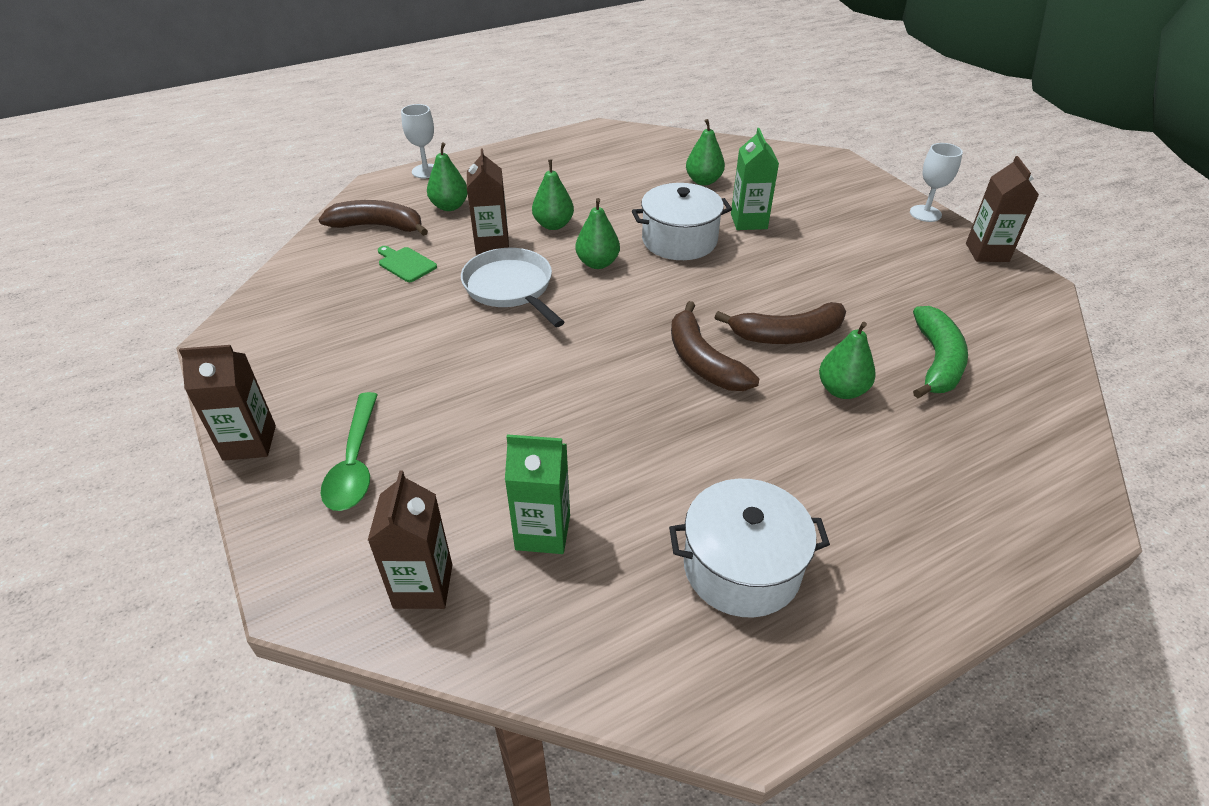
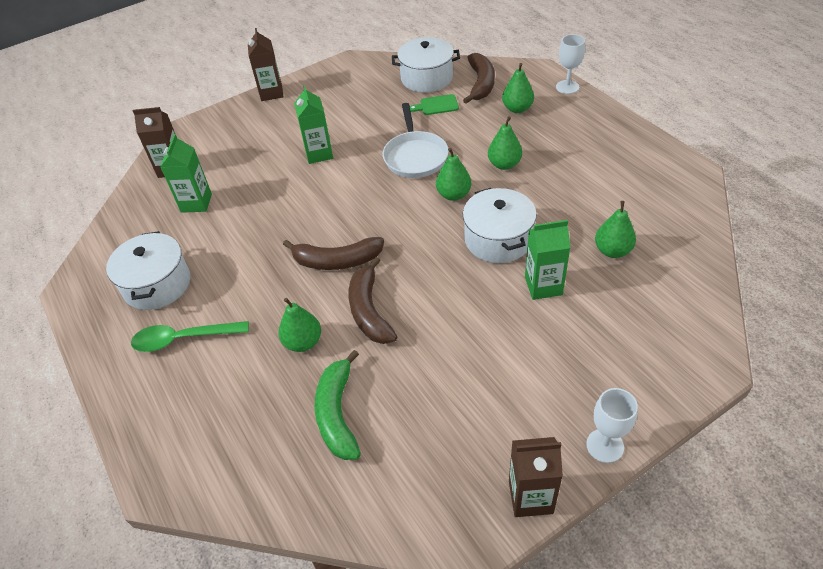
camera: 90 degrees right, 5 degrees up
(331, 268) = (426, 78): none -> white pot
(355, 463) = (254, 129): green spoon -> green spoon (183, 339)
(405, 264) = (436, 105): green cutting board -> green cutting board turned 135 degrees counterclockwise
(465, 378) = (319, 154): none -> green carton
(492, 244) = (469, 138): brown carton -> none
(511, 288) = (415, 156): white pan -> white pan turned 120 degrees clockwise
(702, 361) = (336, 261): brown banana -> brown banana turned 150 degrees counterclockwise
(936, 361) = (337, 413): green banana -> green banana turned 75 degrees clockwise

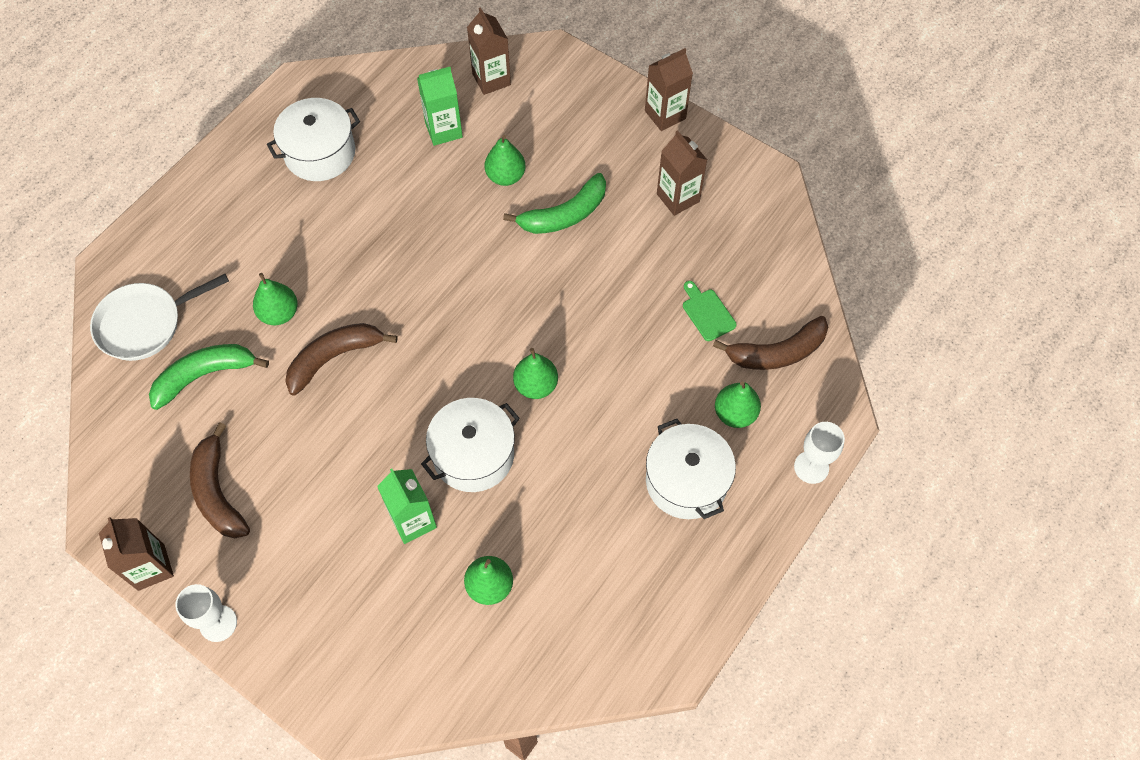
camera: 65 degrees right, 15 degrees up
(183, 339) = (259, 209): green spoon -> none
(319, 154) = (564, 215): green carton -> green banana
(336, 261) = (395, 301): brown banana -> brown banana (218, 492)
(341, 100) = (678, 198): none -> brown carton
(415, 156) = (593, 321): white pan -> white pan (145, 323)
(426, 78) = (765, 281): white pot -> white pot (686, 481)
(504, 164) = (610, 427): green pear -> green pear (505, 176)

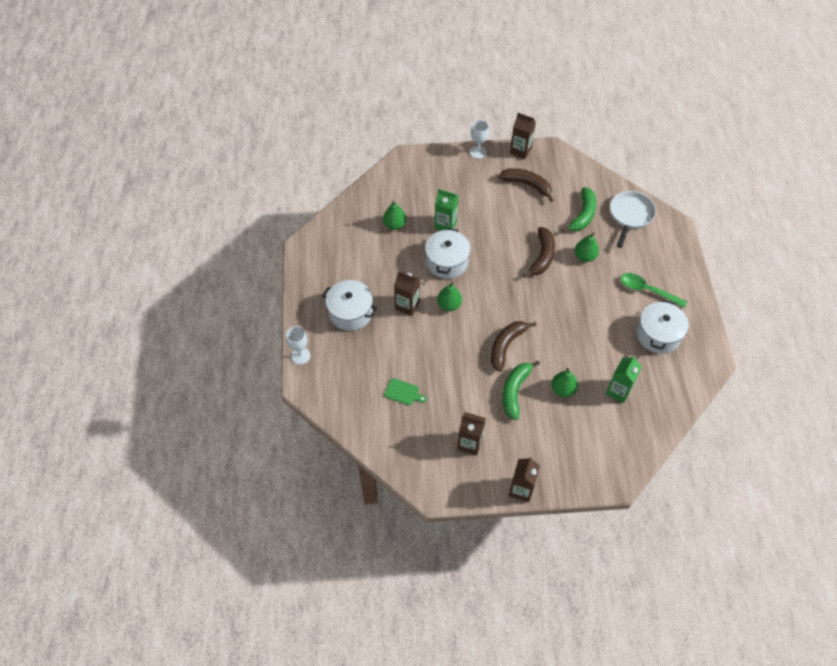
camera: 140 degrees right, 5 degrees down
(262, 210) = (647, 290): none -> green spoon
(491, 79) = (629, 438): brown carton -> brown carton (407, 305)
(735, 413) = (352, 355): green pear -> none
(776, 352) = (355, 397): brown banana -> brown banana (506, 346)

